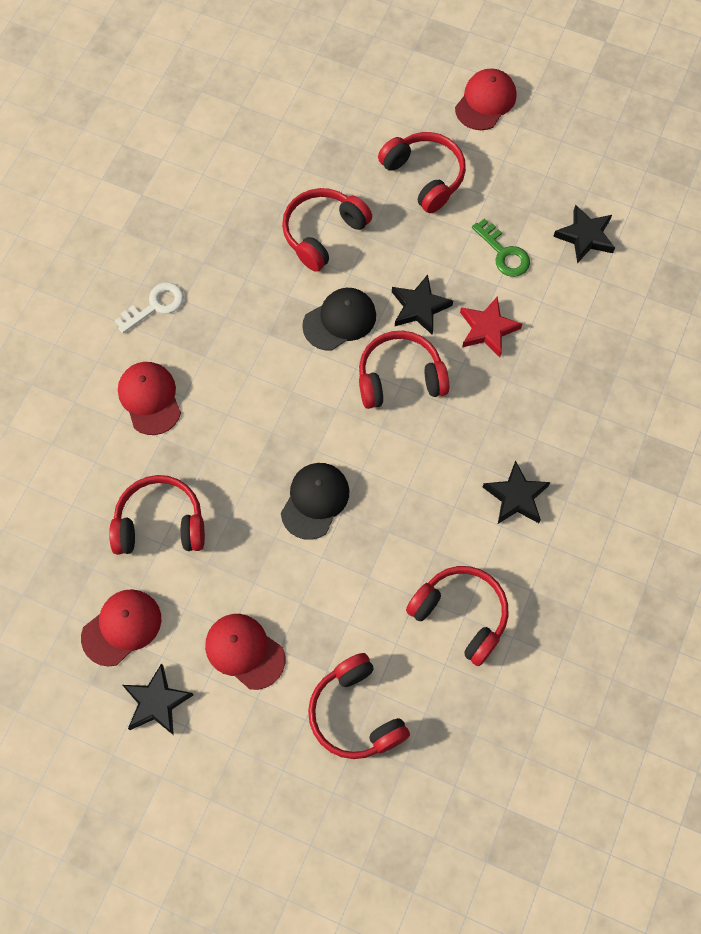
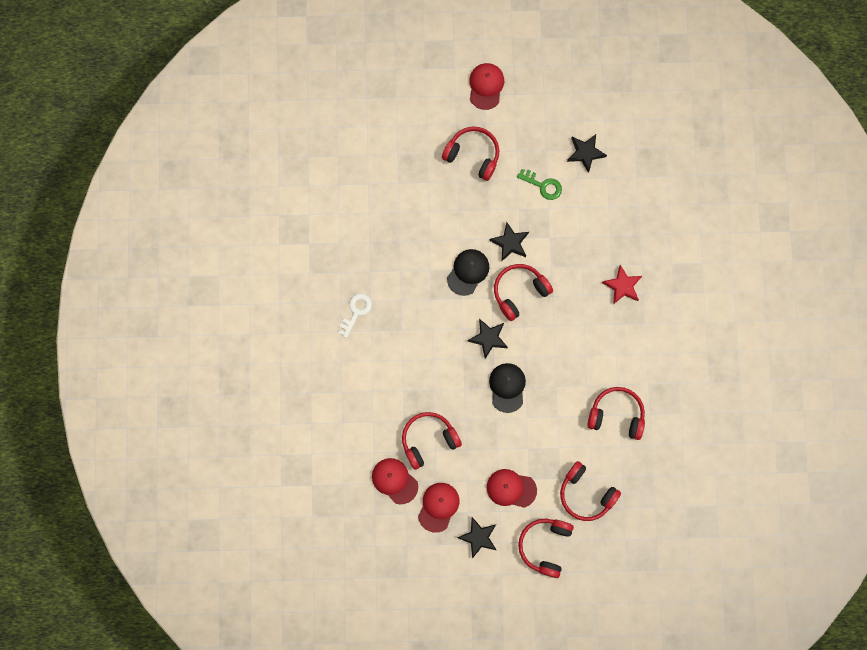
camera: 25 degrees left, 10 degrees up
(150, 398) = (383, 370): red cap -> red cap (394, 481)
(323, 233) = (431, 220): red headphones -> red headphones (545, 546)
(487, 329) = (555, 239): red star -> red star (622, 286)
(516, 497) = (616, 334): black star -> black star (488, 338)

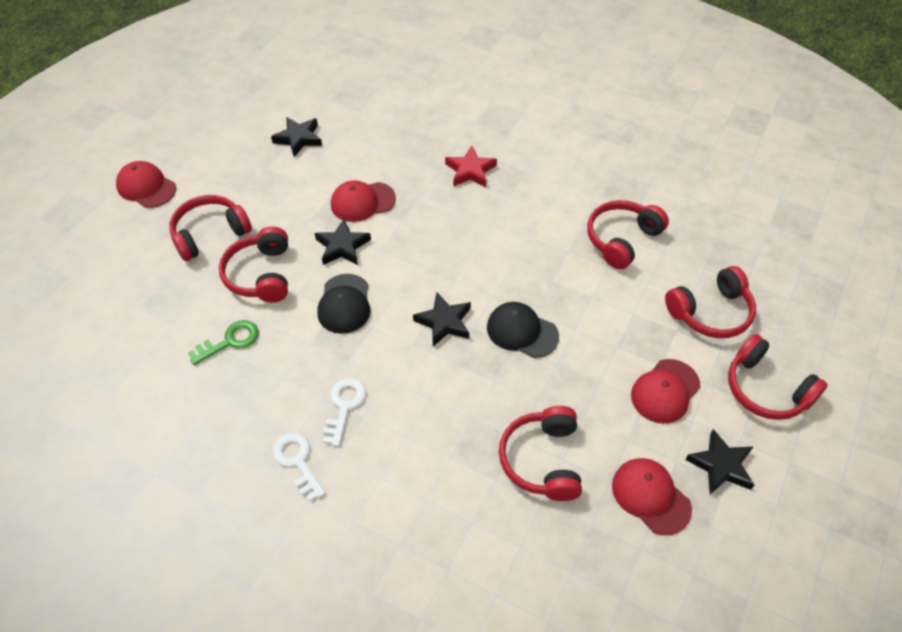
camera: 60 degrees left, 25 degrees down
(394, 481) = (581, 538): red cap -> red cap (362, 202)
(401, 315) = (344, 406): none -> white key
(468, 272) = (344, 304): black cap -> black cap turned 150 degrees counterclockwise
(519, 292) = (409, 264): red headphones -> red headphones (261, 274)
(543, 185) = (302, 188): green key -> green key (230, 341)

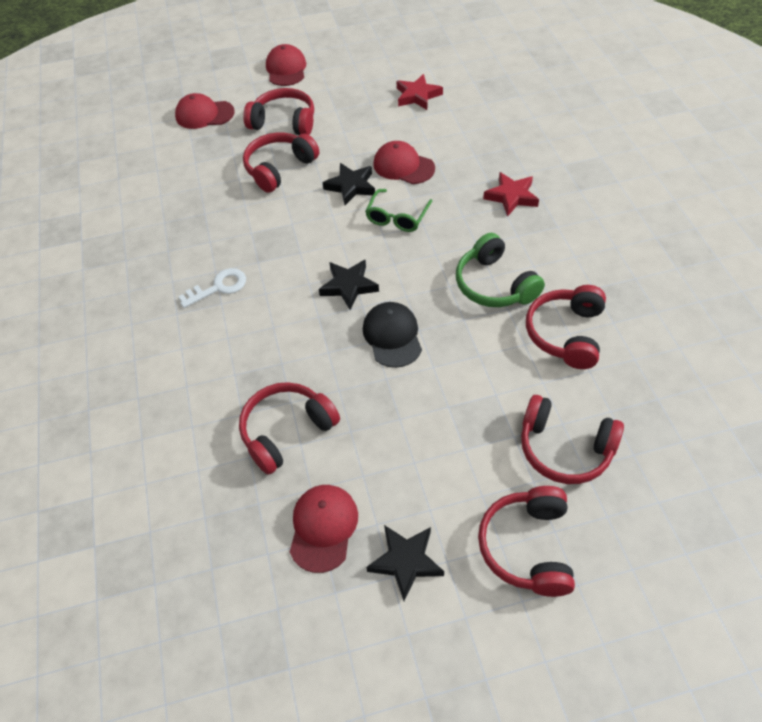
camera: 50 degrees right, 0 degrees up
(230, 341) = (211, 196): green key -> none
(298, 461) = (152, 297): white key -> none
(299, 138) = (417, 96): black star -> red star
(344, 304) = (303, 224): black cap -> none
(410, 244) = (397, 217): none -> green glasses
(539, 241) = (494, 284): none -> green headphones
(622, 239) = (566, 334): red headphones -> red headphones turned 75 degrees counterclockwise
(665, 391) = (439, 470): red cap -> red cap (204, 114)

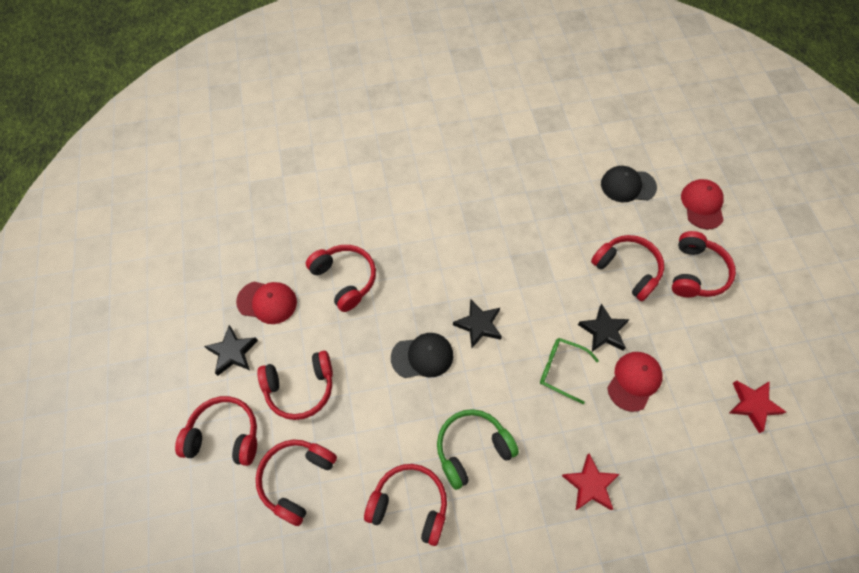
camera: 90 degrees right, 10 degrees up
(172, 166) = (628, 185): none -> black cap
(219, 287) = (484, 229): white key -> none
(286, 69) = (785, 273): red cap -> none
(448, 463) = (300, 388): none -> red headphones

